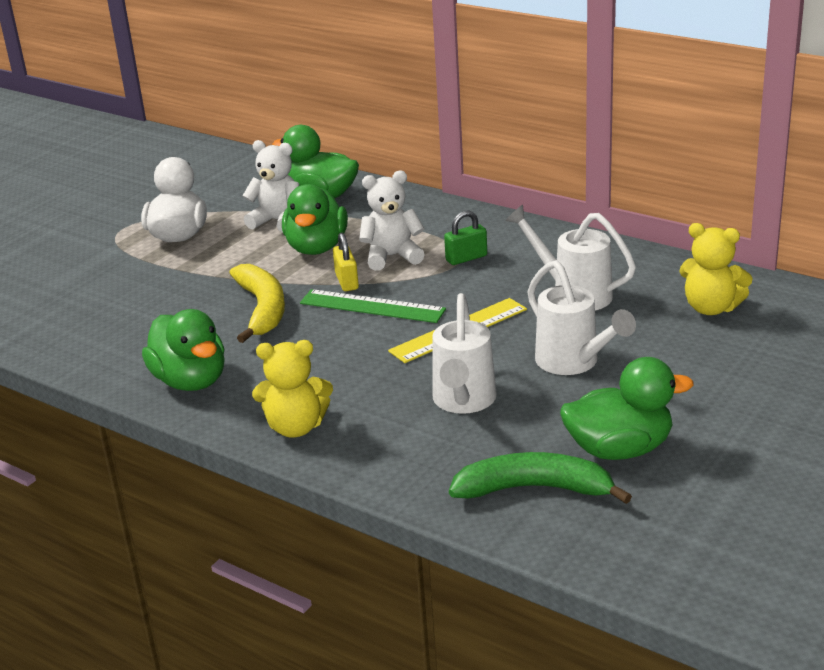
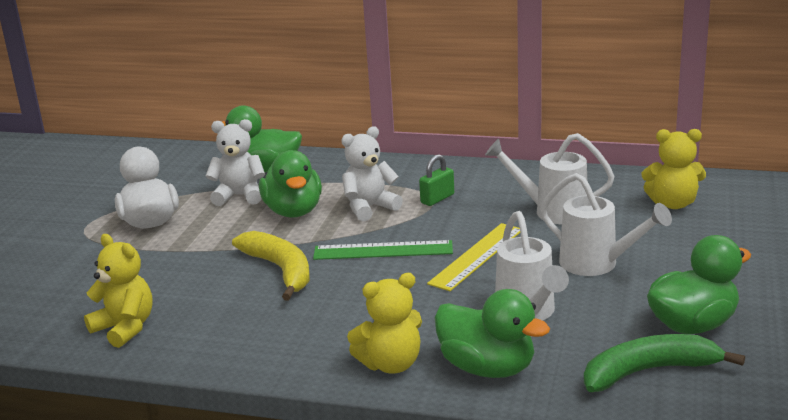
camera: 20 degrees left, 5 degrees down
(90, 341) = (125, 328): none -> yellow teddy bear
(191, 381) = (256, 344): green duck -> green duck (487, 368)
(347, 281) = (343, 234): yellow padlock -> none

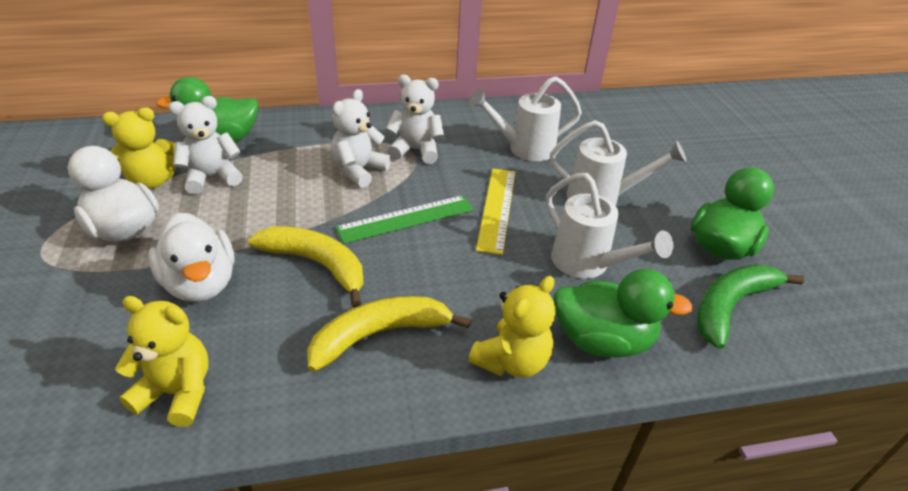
camera: 30 degrees left, 15 degrees up
(183, 267) = (201, 283): none -> white duck
(293, 211) = (284, 187): green duck -> none
(295, 325) = (380, 334): none -> yellow banana
(437, 199) = (416, 150): green padlock -> white teddy bear
(673, 203) = (609, 126): yellow teddy bear -> yellow teddy bear (152, 181)

